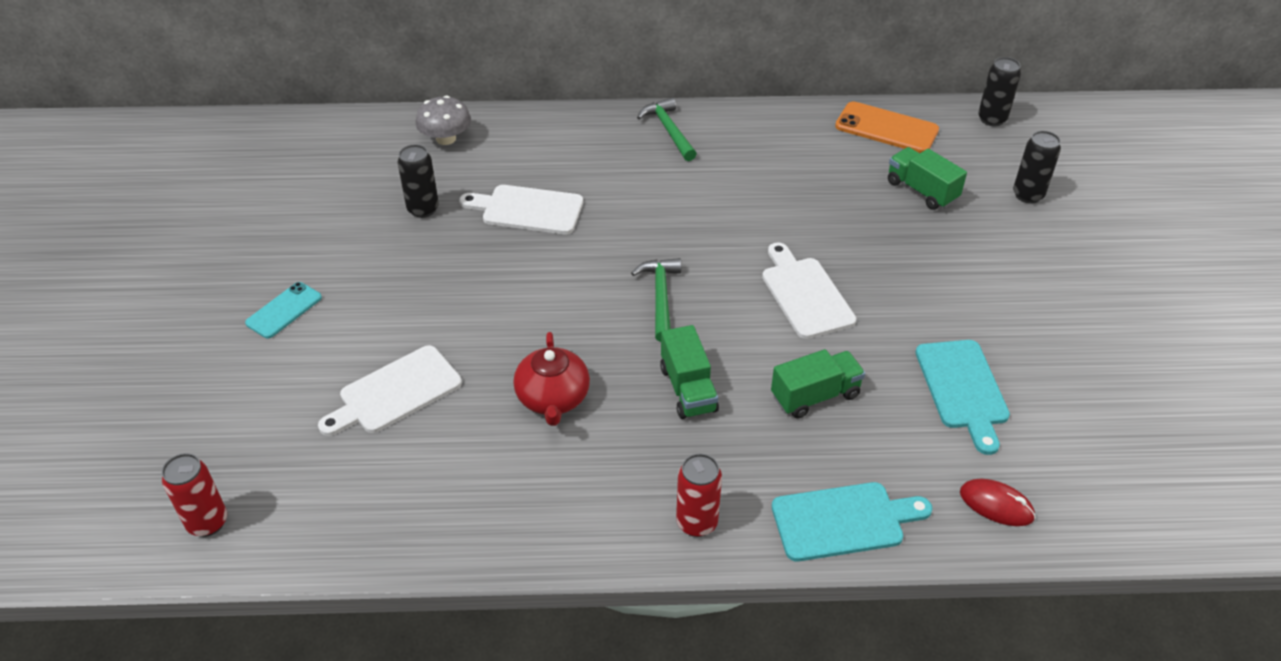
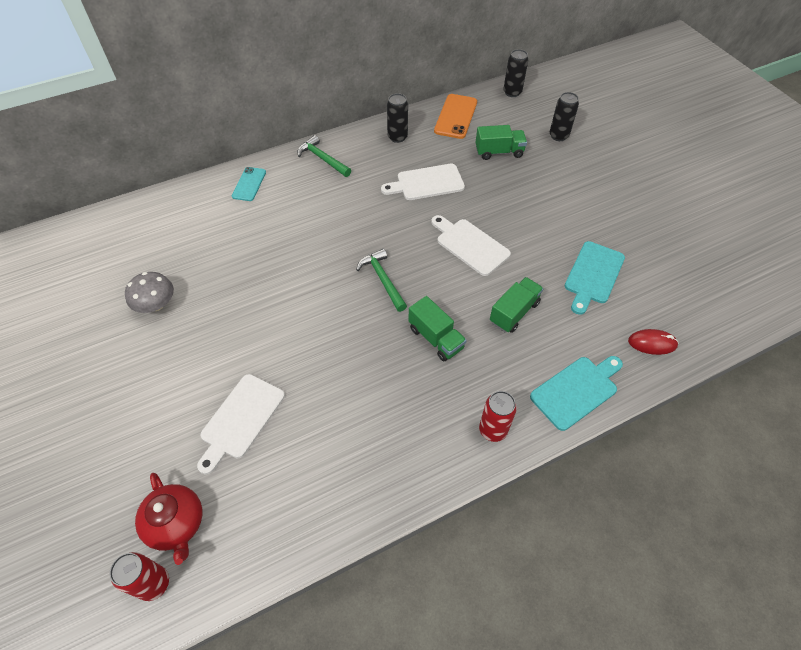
camera: 25 degrees left, 10 degrees up
(284, 310) = (120, 388): turquoise phone -> turquoise phone (249, 184)
(423, 209) = (183, 271): black can -> black can (397, 137)
(446, 138) = (171, 212): grey mushroom -> grey mushroom (156, 304)
(528, 209) = (259, 247): white cutting board -> white cutting board (427, 183)
(553, 398) = (353, 380): red teapot -> red teapot (176, 524)
(886, 128) = (456, 116): orange phone -> orange phone turned 75 degrees counterclockwise
(921, 191) = (499, 152): green truck -> green truck turned 150 degrees clockwise
(962, 389) = (593, 275): turquoise cutting board -> turquoise cutting board turned 60 degrees clockwise

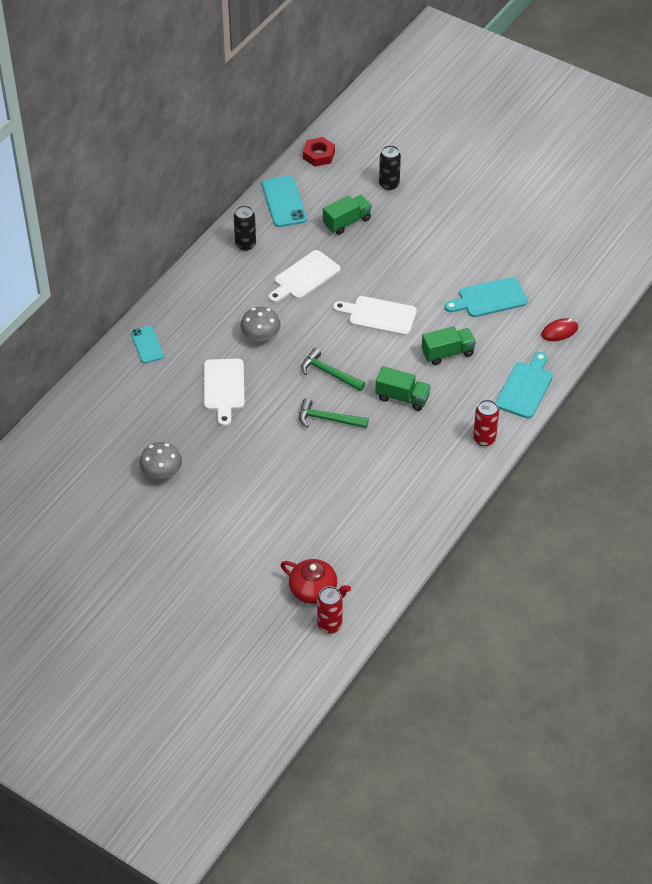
camera: 30 degrees left, 5 degrees down
(240, 419) = (302, 514): white cutting board -> white cutting board (224, 388)
(323, 159) = (193, 293): green hammer -> green hammer (328, 419)
(348, 217) = (260, 335): none -> grey mushroom
(456, 116) = (284, 202): orange phone -> turquoise phone
(512, 92) = (318, 155): black can -> red nut
(514, 312) = (448, 353): green truck -> green truck turned 60 degrees clockwise
(593, 275) = (489, 298): turquoise cutting board -> turquoise cutting board turned 75 degrees clockwise

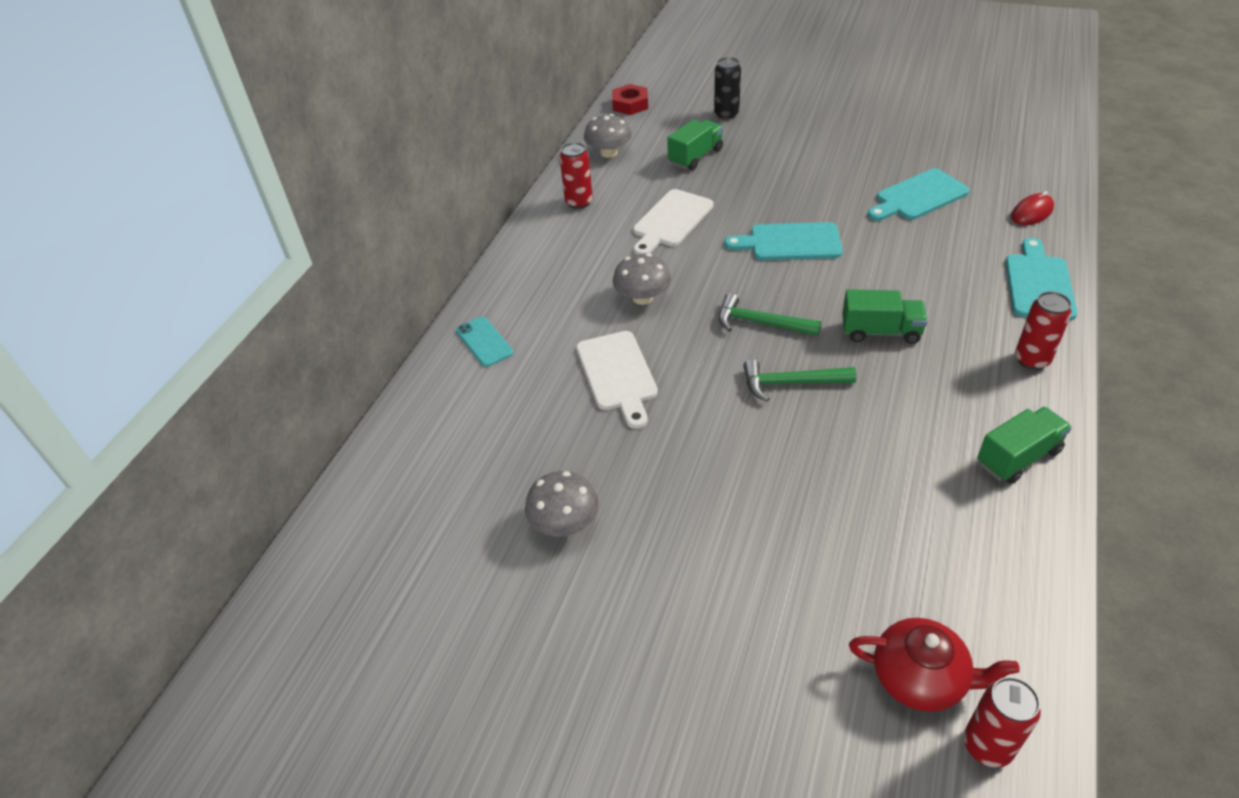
camera: 10 degrees left, 5 degrees down
(245, 244) = (579, 202): black can -> red can
(284, 202) = (609, 152): turquoise phone -> grey mushroom
(379, 315) = (790, 242): white cutting board -> turquoise cutting board
(448, 353) = (907, 265): green truck -> green truck (1018, 457)

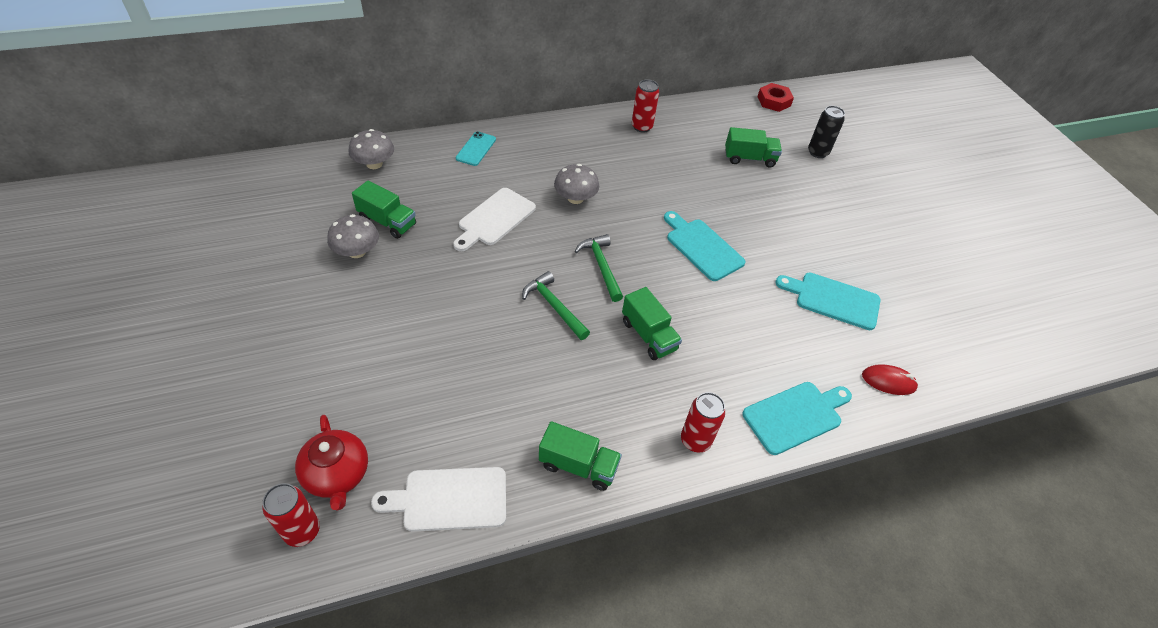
camera: 45 degrees right, 5 degrees up
(537, 472) = (387, 222): none -> green truck
(609, 152) = (708, 116): grey mushroom -> grey mushroom (374, 164)
(670, 221) = (665, 177): white cutting board -> white cutting board (449, 499)

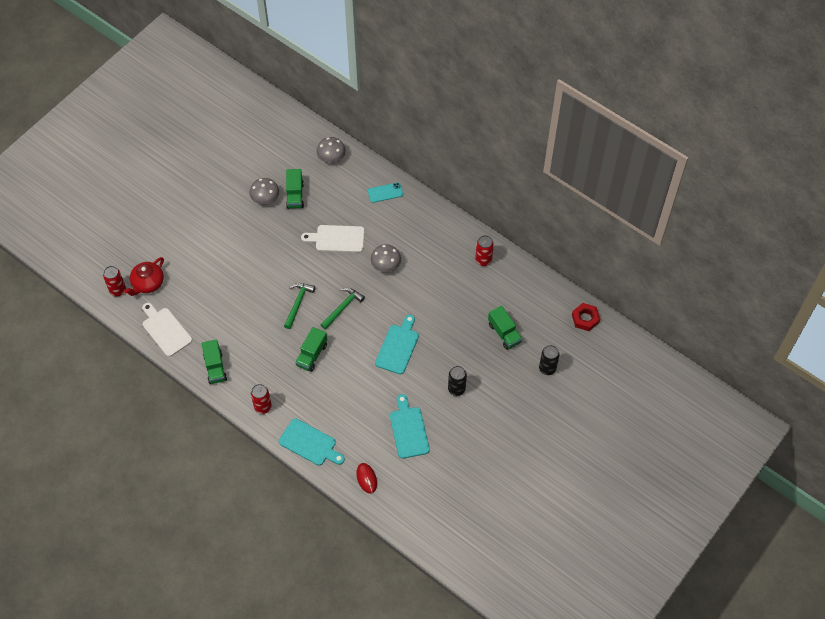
camera: 60 degrees right, 10 degrees up
(799, 229) = (456, 389): none -> black can

